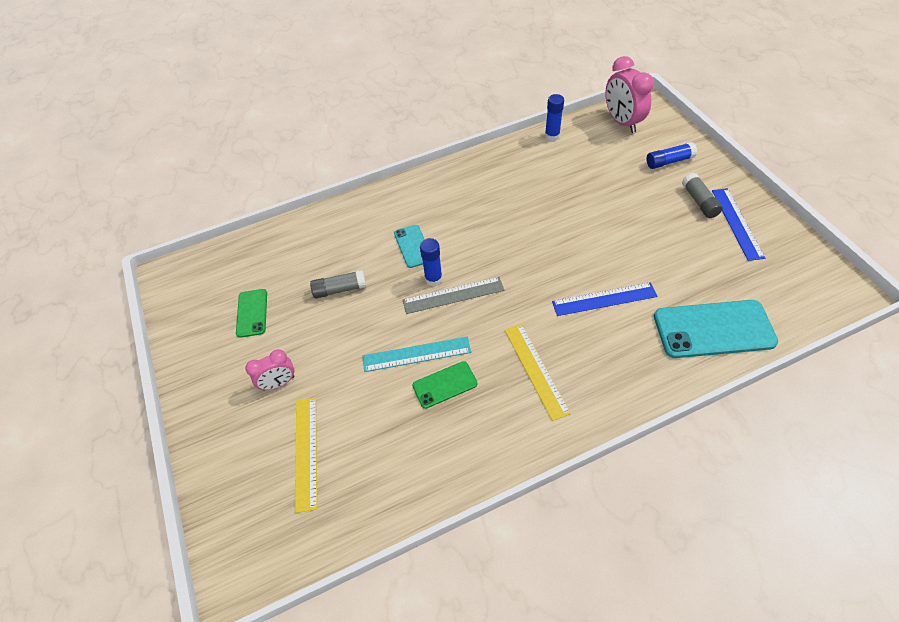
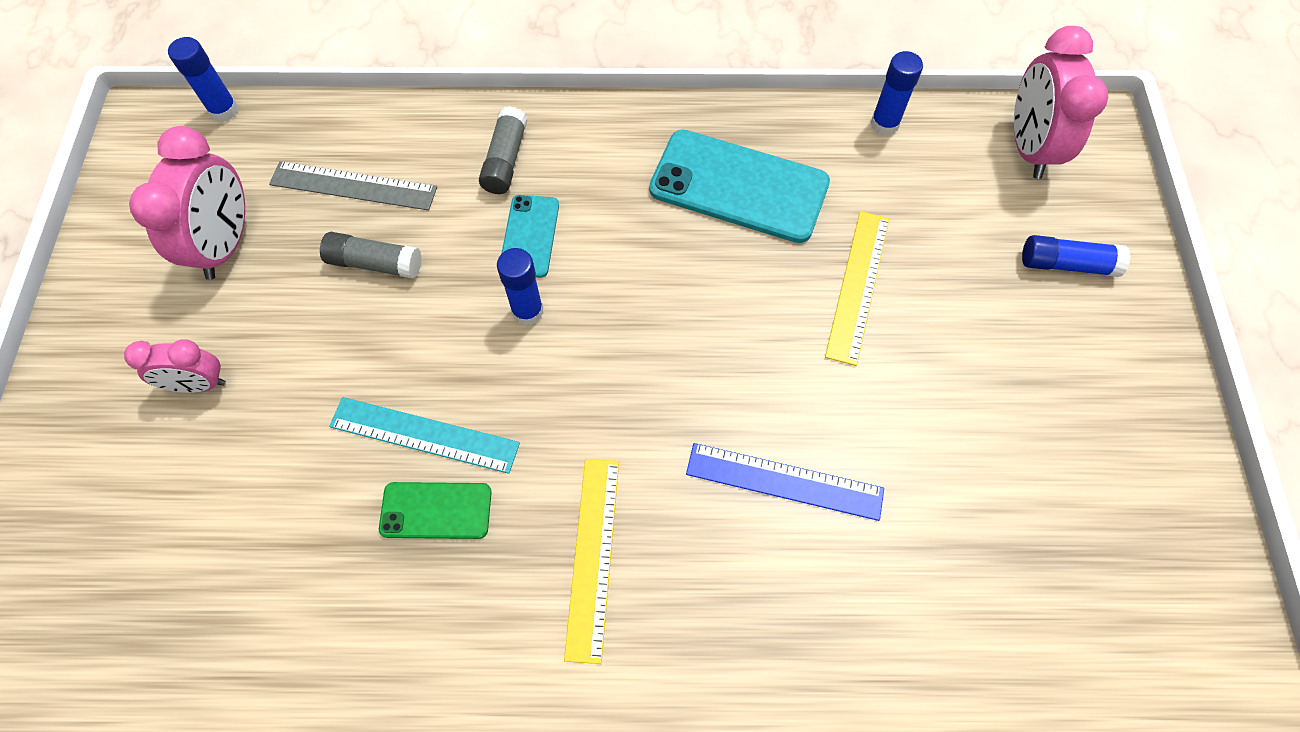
camera: 20 degrees right, 10 degrees up
(210, 252) = (224, 110): none -> blue glue stick
(252, 313) = (226, 244): green phone -> pink clock
(306, 452) = (173, 521): yellow ruler -> yellow ruler (858, 286)
(453, 295) = (541, 356): grey ruler -> grey ruler (353, 186)
(699, 201) = (1073, 369): grey glue stick -> grey glue stick (505, 160)
(713, 329) = (940, 631): turquoise phone -> turquoise phone (739, 187)
(737, 223) = (1117, 444): blue ruler -> none

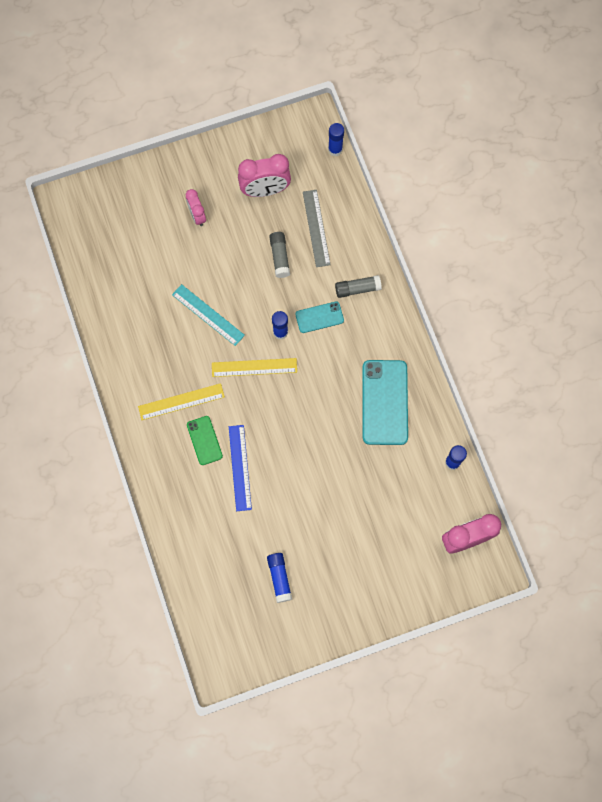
camera: 70 degrees right, 10 degrees up
(424, 435) = (208, 315): turquoise ruler -> turquoise ruler turned 45 degrees counterclockwise
(436, 510) = (178, 334): green phone -> green phone (204, 440)
(858, 286) = (349, 473): yellow ruler -> yellow ruler (254, 367)
(1067, 264) = (399, 569): blue glue stick -> blue glue stick (279, 578)

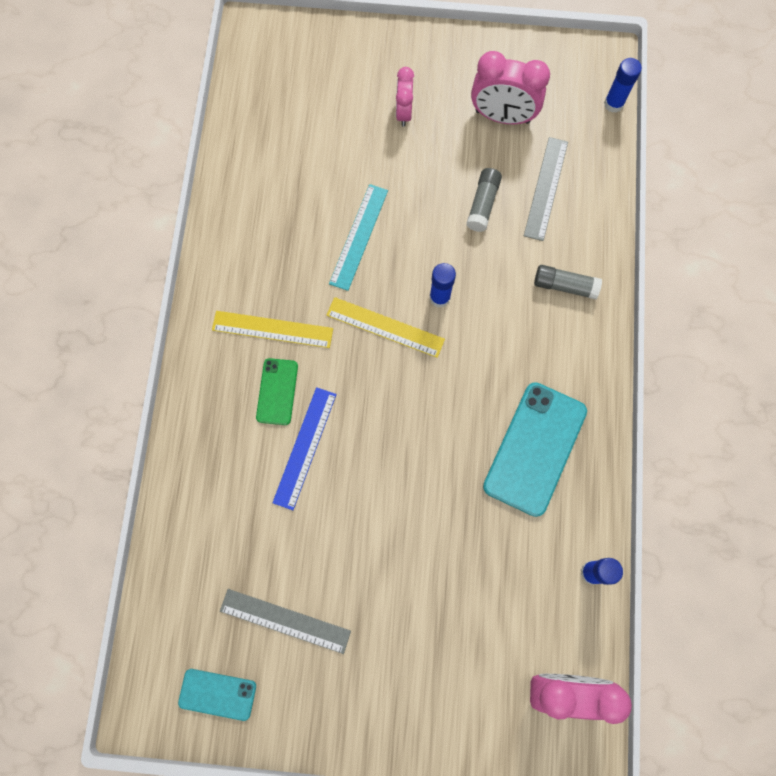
camera: 25 degrees right, 0 degrees up
(208, 315) = (358, 236): turquoise ruler -> turquoise ruler turned 45 degrees clockwise
(279, 578) = (285, 621): blue glue stick -> grey ruler
(319, 317) = (499, 300): turquoise phone -> turquoise phone (217, 694)

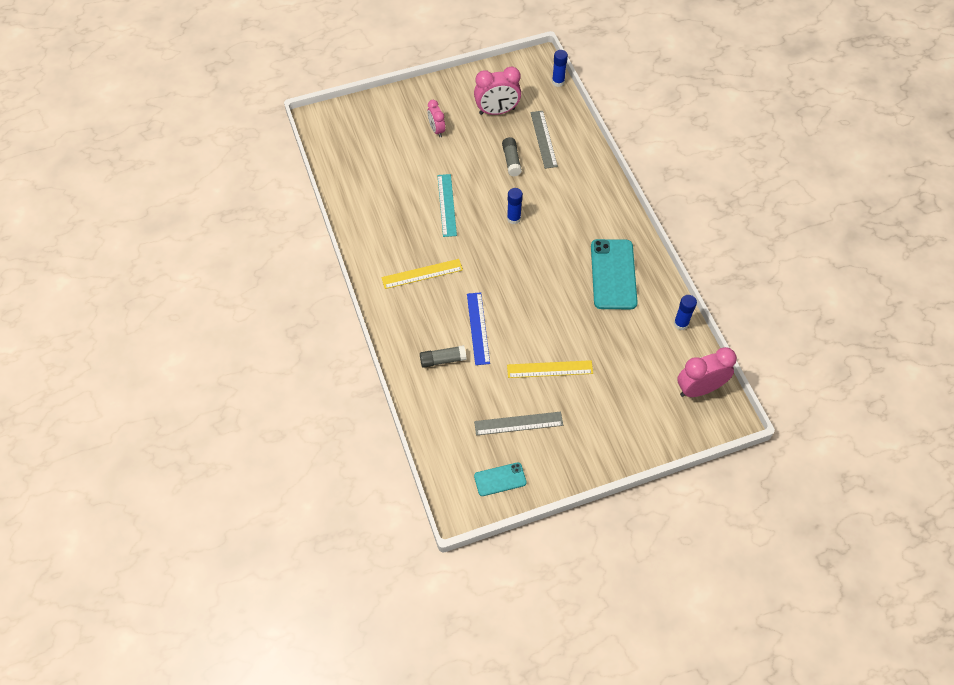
camera: 25 degrees left, 15 degrees down
(277, 391) = (444, 305): green phone -> none
(385, 327) = (490, 246): yellow ruler -> yellow ruler (550, 369)
(564, 286) = (583, 185): grey glue stick -> grey glue stick (443, 360)

